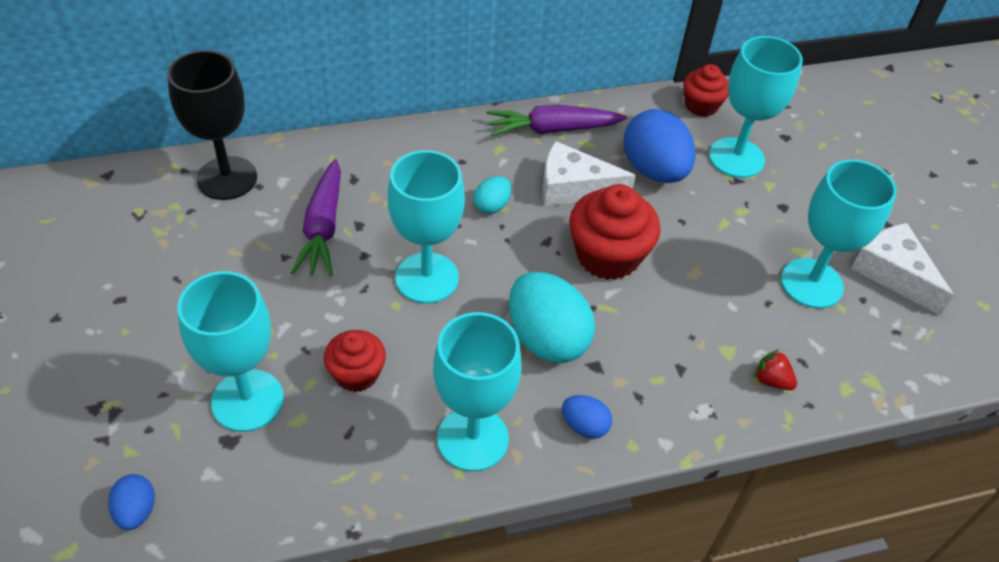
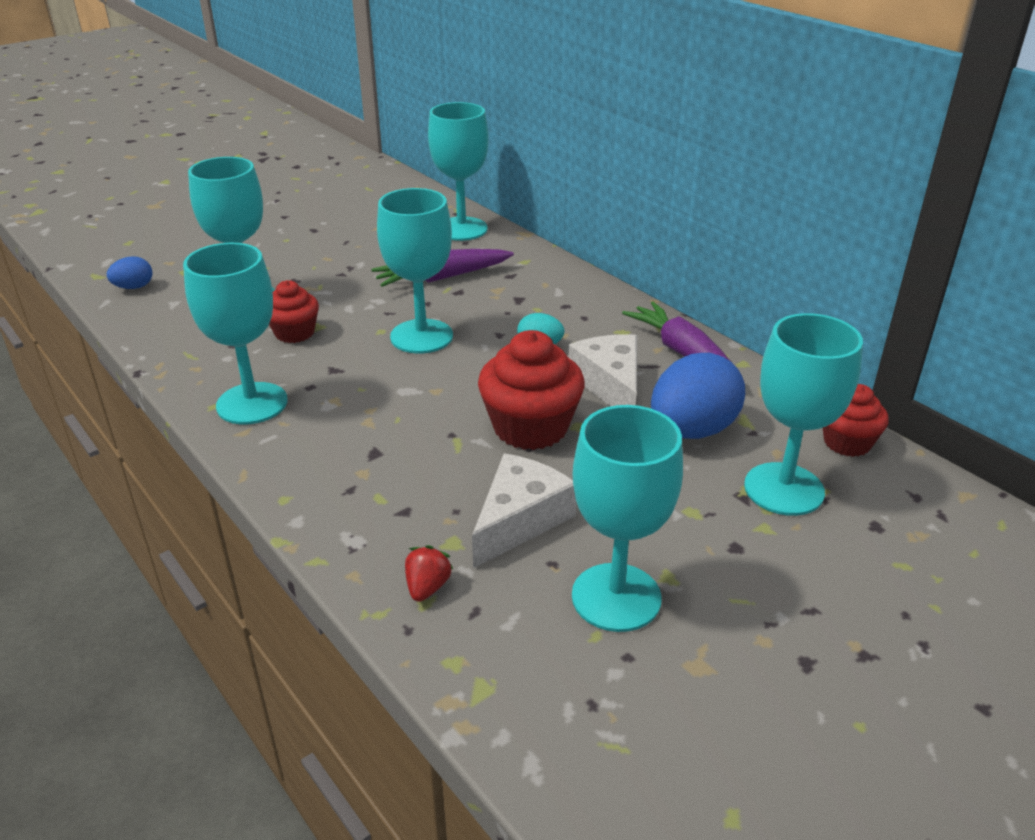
camera: 70 degrees right, 15 degrees down
(227, 178) = (461, 229): black goblet -> turquoise goblet
(546, 339) = (391, 416): turquoise egg -> none
(584, 426) = (294, 462): blue egg -> none
(893, 273) = (706, 683): white cheese -> white cheese (520, 520)

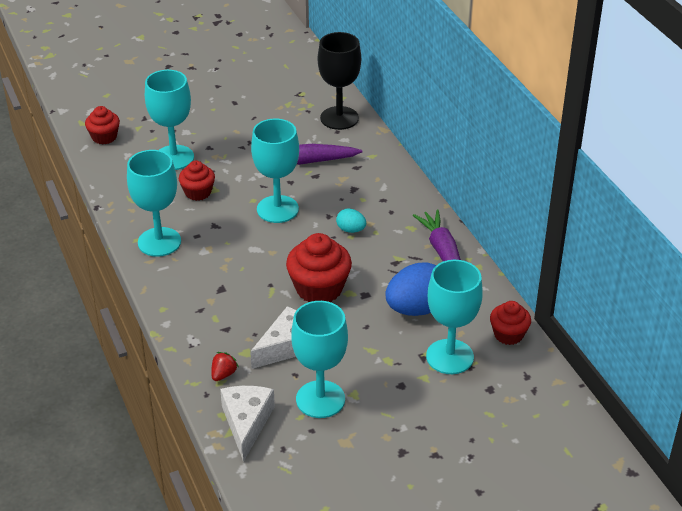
camera: 15 degrees right, 5 degrees up
(134, 287) = (104, 137): blue egg -> red cupcake
(461, 229) = (339, 118): turquoise goblet -> black goblet
(610, 385) = (382, 267): white cheese -> white cheese (246, 423)

